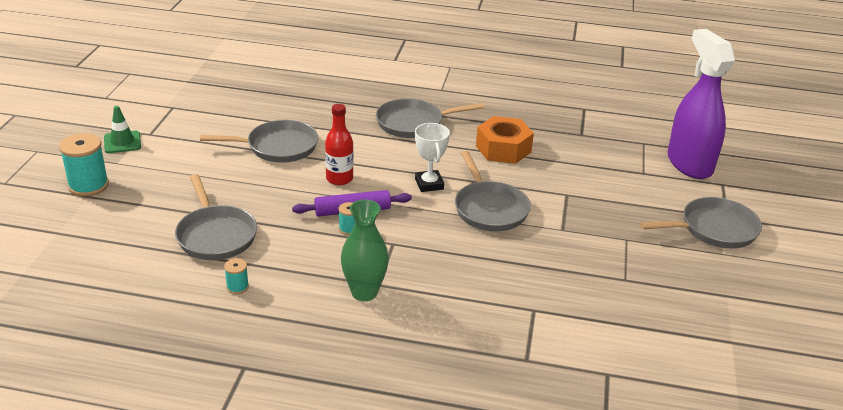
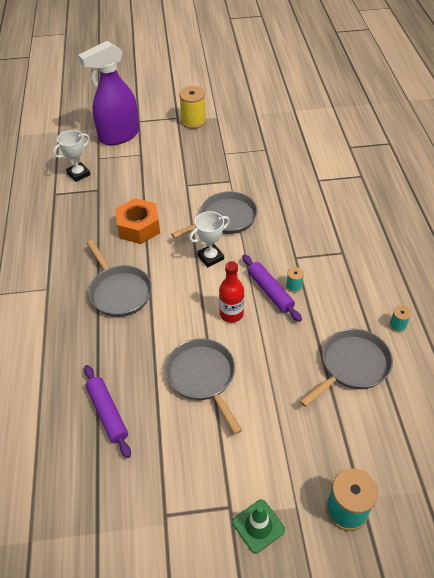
camera: 105 degrees left, 15 degrees up
(281, 98) = (107, 413): none -> purple rolling pin
(364, 292) = (355, 256): green vase -> none
(615, 126) = (78, 174): none -> white trophy
(714, 229) = (193, 121): grey pan -> yellow spool

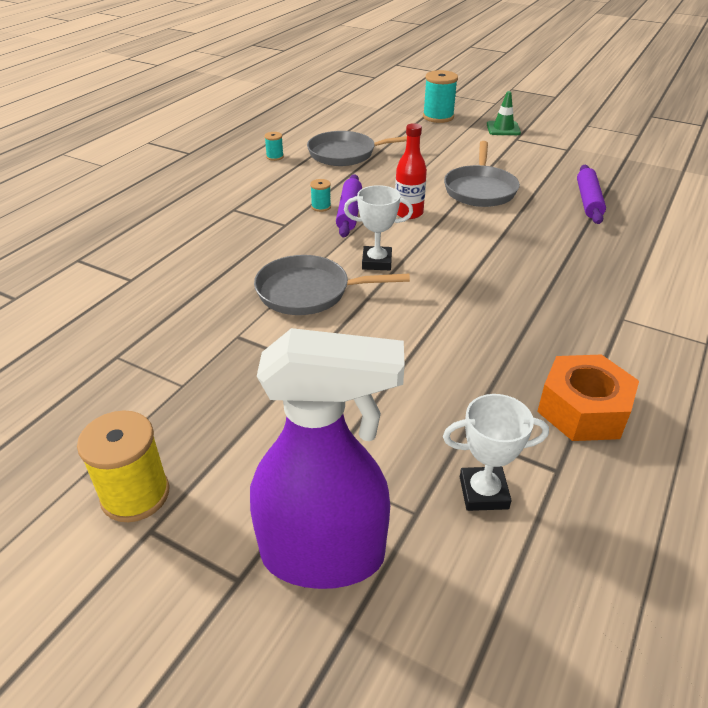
camera: 145 degrees left, 10 degrees down
(119, 291) = (521, 276): grey pan -> none
(139, 227) = (439, 335): orange nut -> orange nut (583, 409)

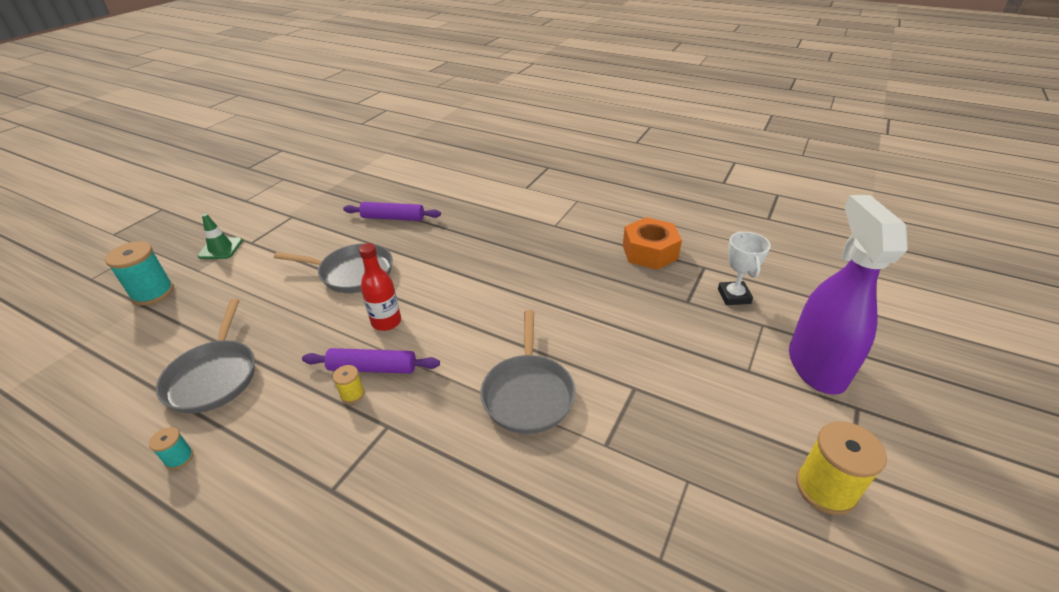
camera: 90 degrees left, 0 degrees up
(321, 207) = (352, 394): turquoise spool -> yellow spool
(377, 262) = (477, 345): white trophy -> none

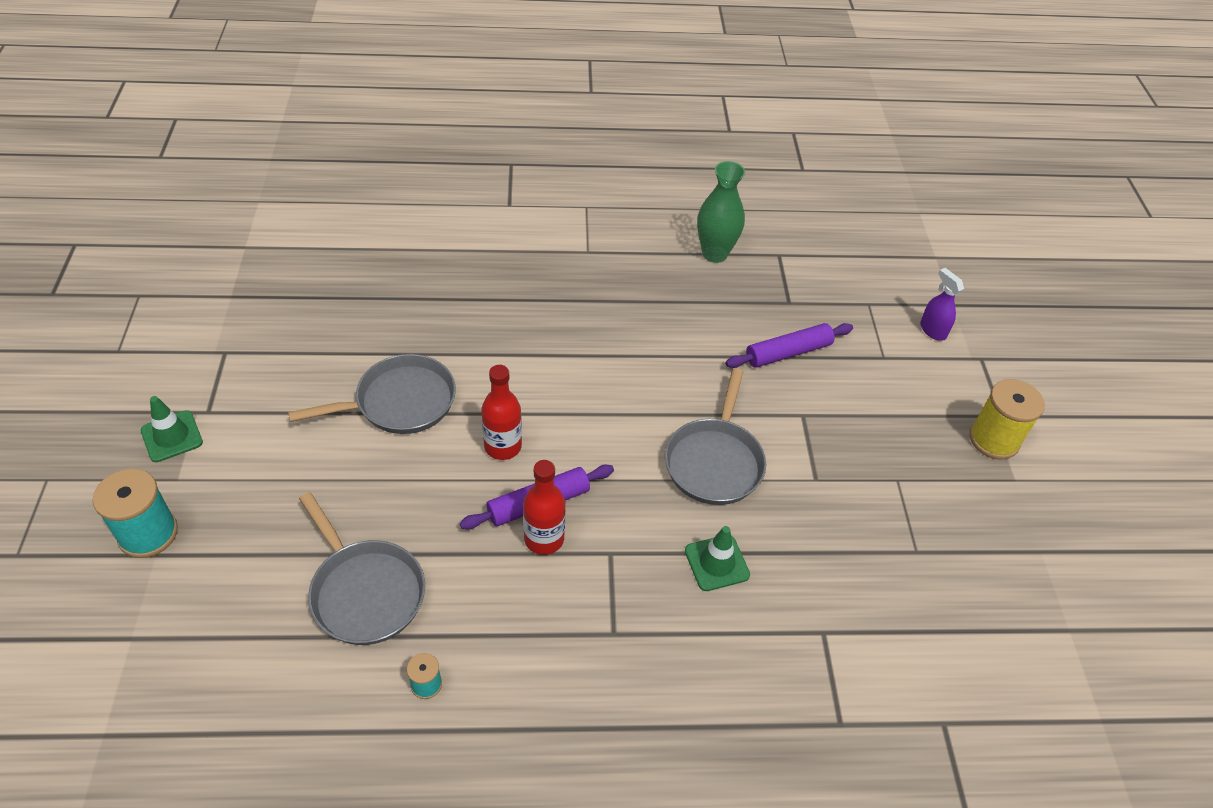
camera: 35 degrees left, 10 degrees up
(352, 394) = (544, 539): yellow spool -> red bottle
(393, 218) = (375, 306): purple rolling pin -> purple rolling pin (788, 352)
(460, 474) = (716, 563): none -> green traffic cone
(528, 393) = (714, 461): grey pan -> grey pan turned 45 degrees clockwise
(649, 252) = (714, 254): orange nut -> green vase
(734, 296) = (826, 280): white trophy -> none
(816, 366) = (932, 330): purple spray bottle -> purple spray bottle, size x0.41

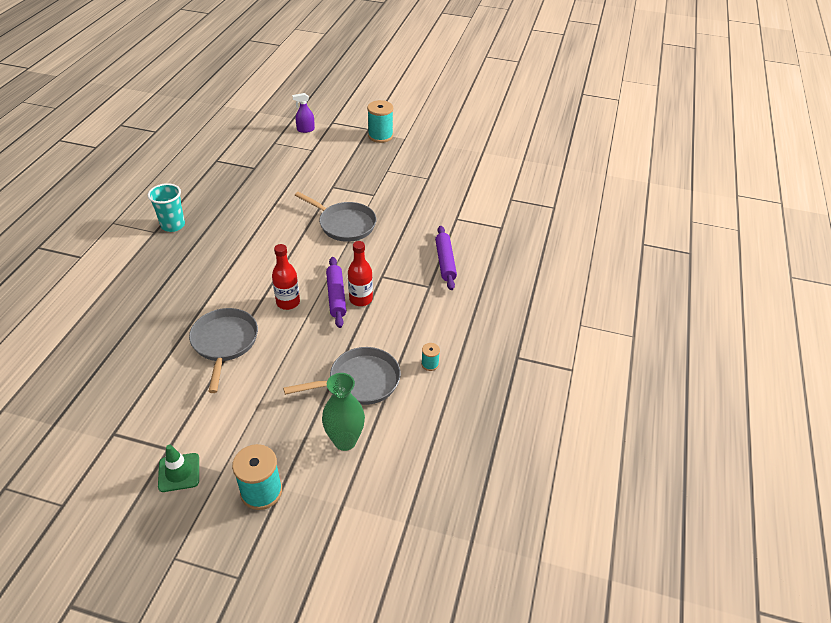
camera: 70 degrees left, 5 degrees down
(610, 264) = (173, 225): none -> turquoise cup
(714, 254) = (197, 183): green vase -> green vase (345, 441)
(716, 563) = (405, 241): green traffic cone -> none
(788, 352) = (289, 179): purple rolling pin -> purple rolling pin (445, 262)
(994, 439) = (380, 136): yellow spool -> turquoise spool

